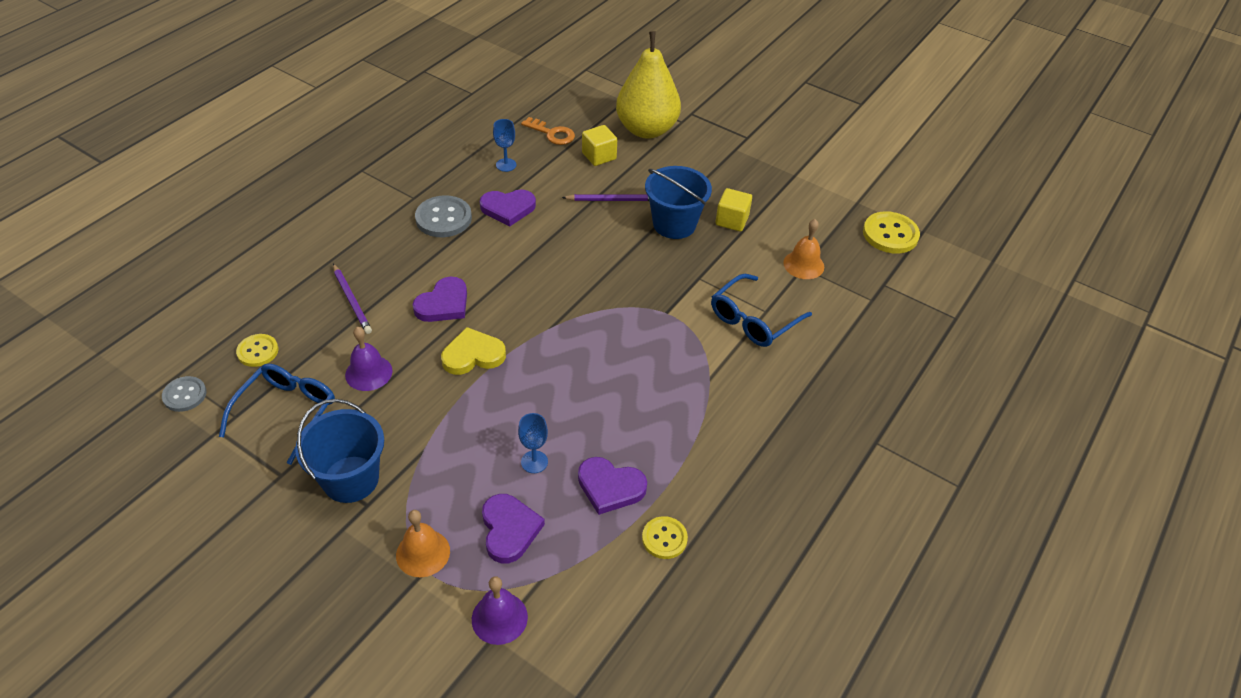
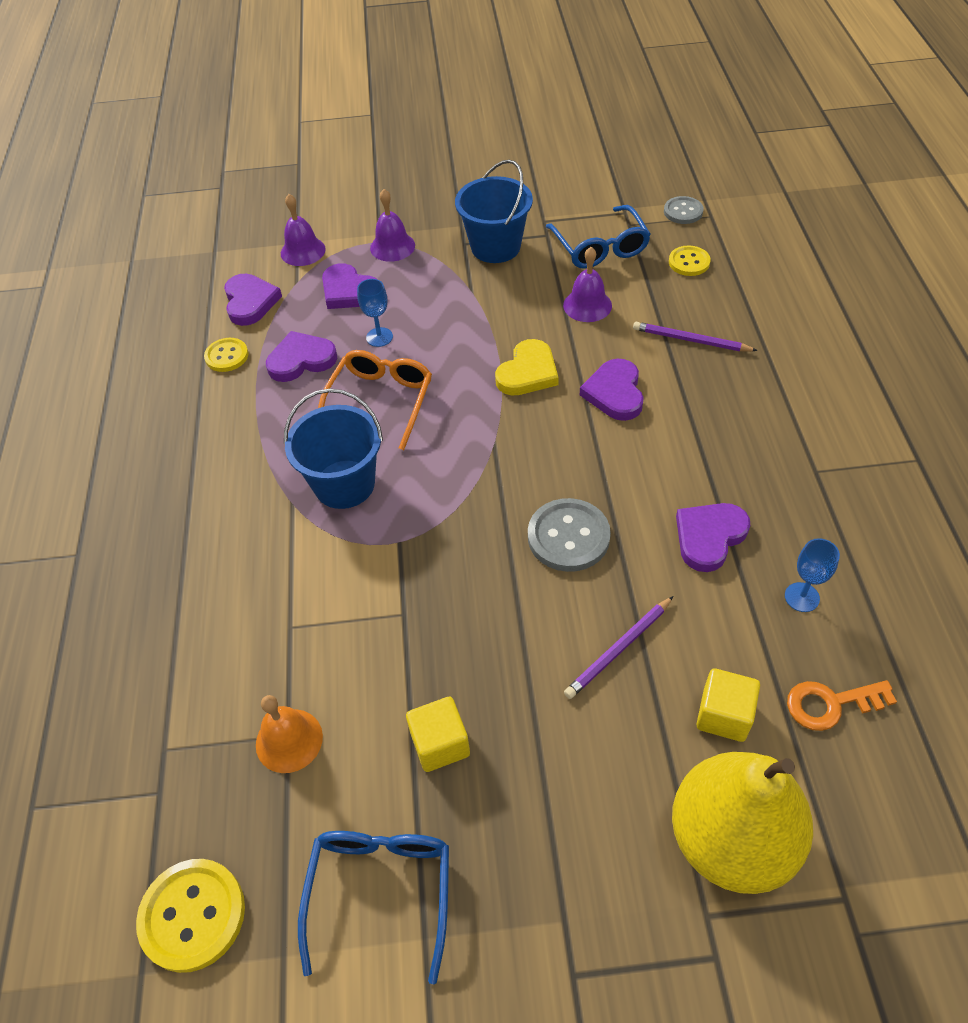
camera: 145 degrees right, 5 degrees up
(423, 553) = (392, 246): orange bell -> purple bell
(443, 218) = (749, 472): grey button -> grey button (568, 537)
(588, 407) = (380, 401): none -> orange glasses
(599, 588) = (250, 302): none -> purple heart
(674, 224) = (505, 673): blue bucket -> blue bucket (344, 484)
(753, 320) = (296, 604): blue glasses -> blue glasses (381, 891)

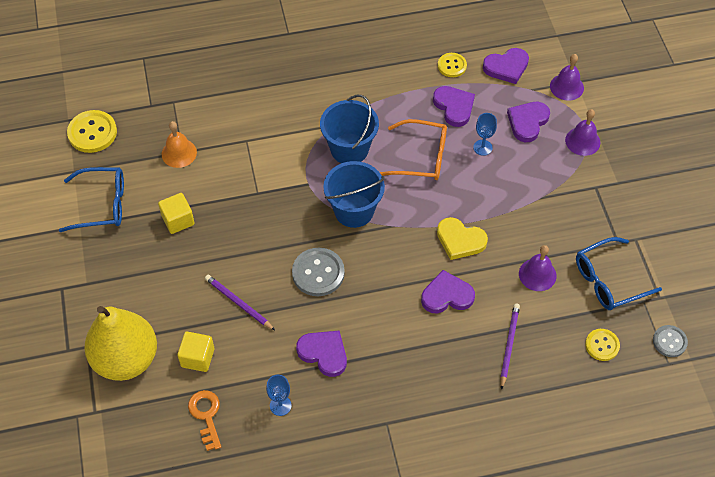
camera: 80 degrees right, 5 degrees up
(495, 247) = (595, 208): blue bucket -> blue bucket (354, 210)

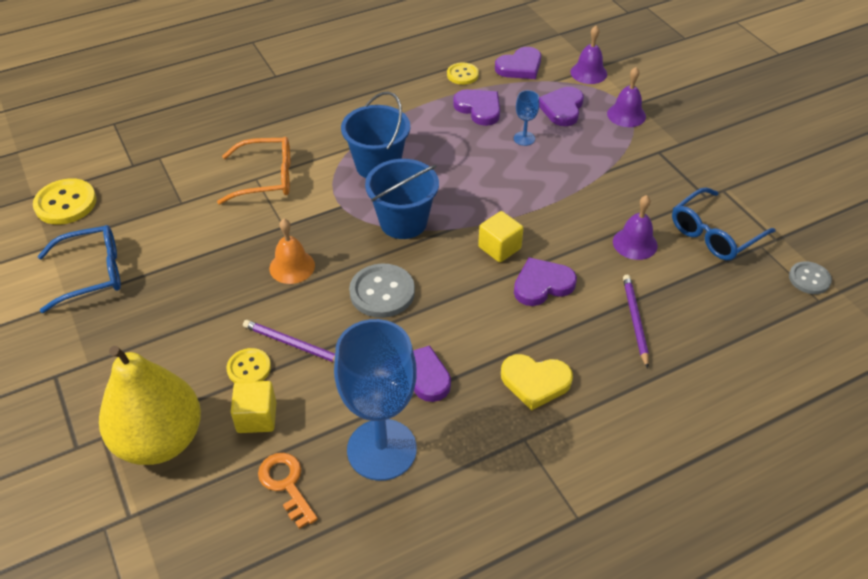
camera: 15 degrees left, 10 degrees down
(178, 220) = (193, 271): yellow cube -> yellow cube (499, 248)
(179, 153) = (178, 204): orange bell -> orange bell (292, 266)
(280, 405) = (381, 449): blue goblet -> blue goblet, size x2.38
(422, 157) = (461, 158): orange glasses -> orange glasses (266, 178)
(460, 240) = (535, 227): yellow heart -> yellow heart (535, 382)
(602, 345) = (738, 298): yellow button -> yellow button (249, 368)

